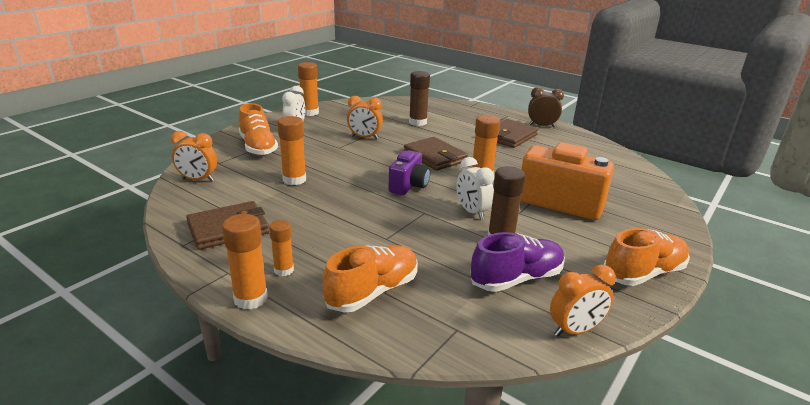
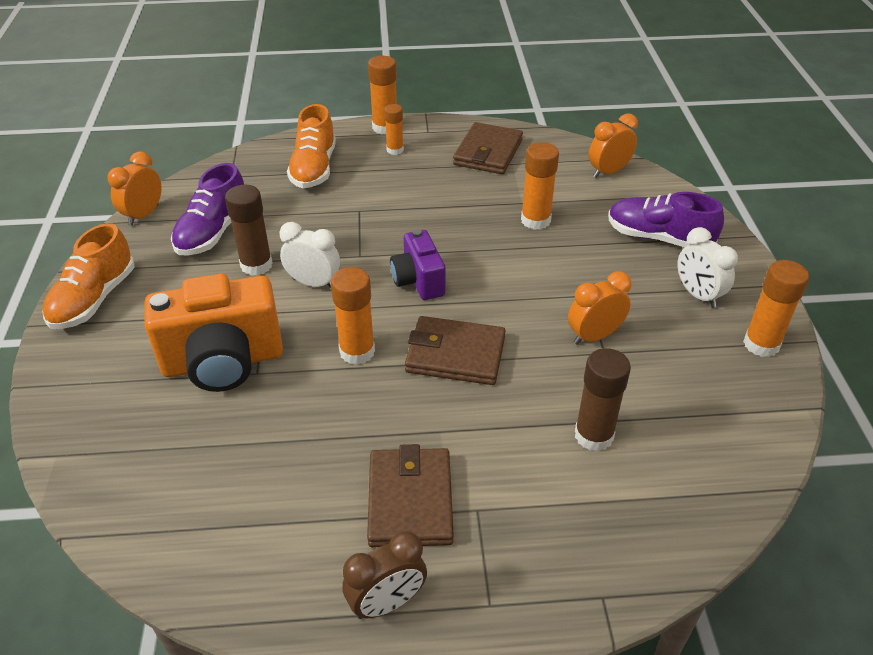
camera: 140 degrees right, 15 degrees up
(258, 147) = (659, 238): orange shoe -> purple shoe

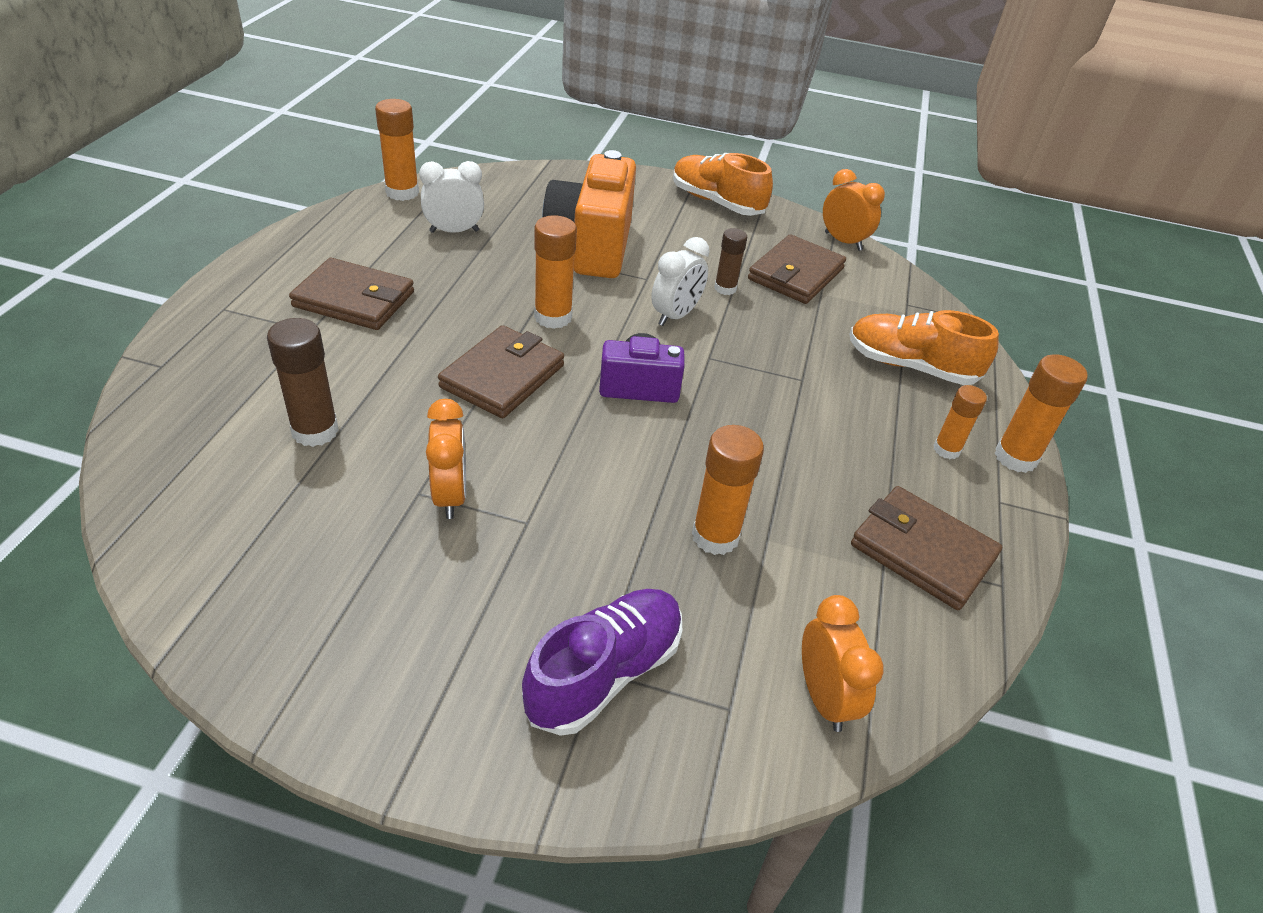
camera: 105 degrees right, 0 degrees up
(213, 232) = (796, 274): purple shoe -> brown wallet
(256, 265) = (725, 288): brown glue stick -> brown glue stick, size x0.64
(387, 603) = (278, 266): brown clock -> none
(698, 295) = (448, 649): white clock -> white clock (454, 231)
(761, 344) = (303, 669): orange glue stick -> orange glue stick (402, 192)

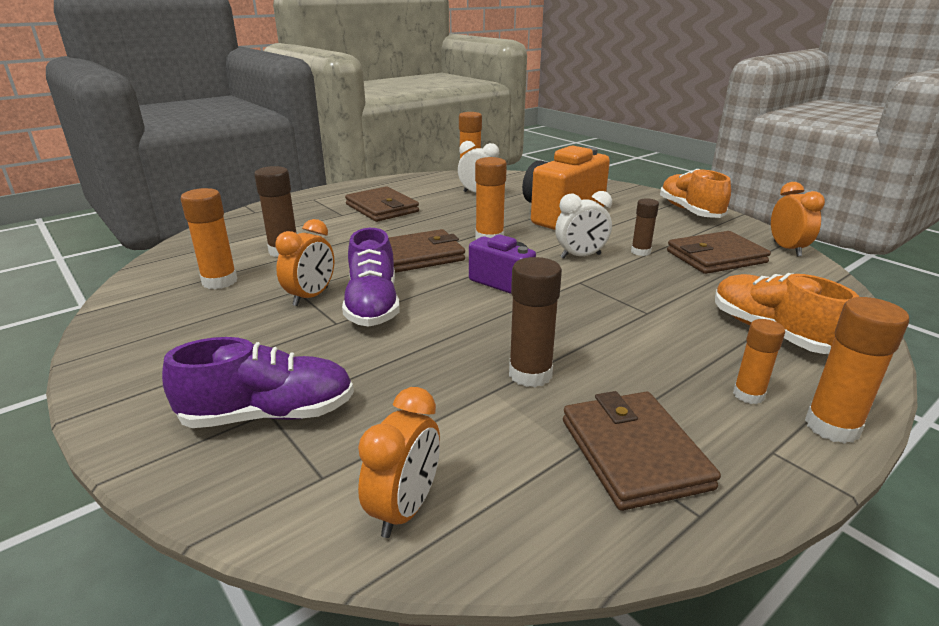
camera: 40 degrees right, 15 degrees down
(539, 479) = (373, 305): none -> purple shoe
(715, 536) = (452, 374): orange glue stick -> orange glue stick (220, 281)
(778, 504) = (530, 374): none -> brown glue stick

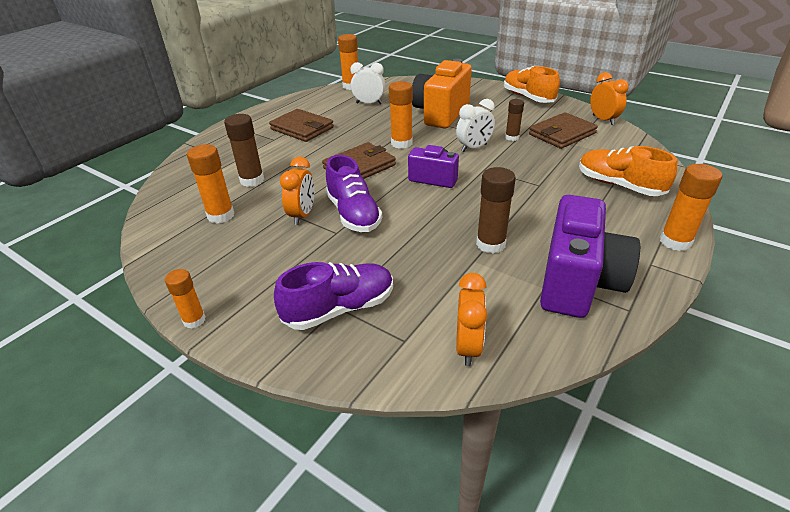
camera: 15 degrees left, 10 degrees up
(633, 453) = (577, 282): brown wallet -> purple camera
(748, 395) = (623, 231): orange glue stick -> orange glue stick (194, 320)

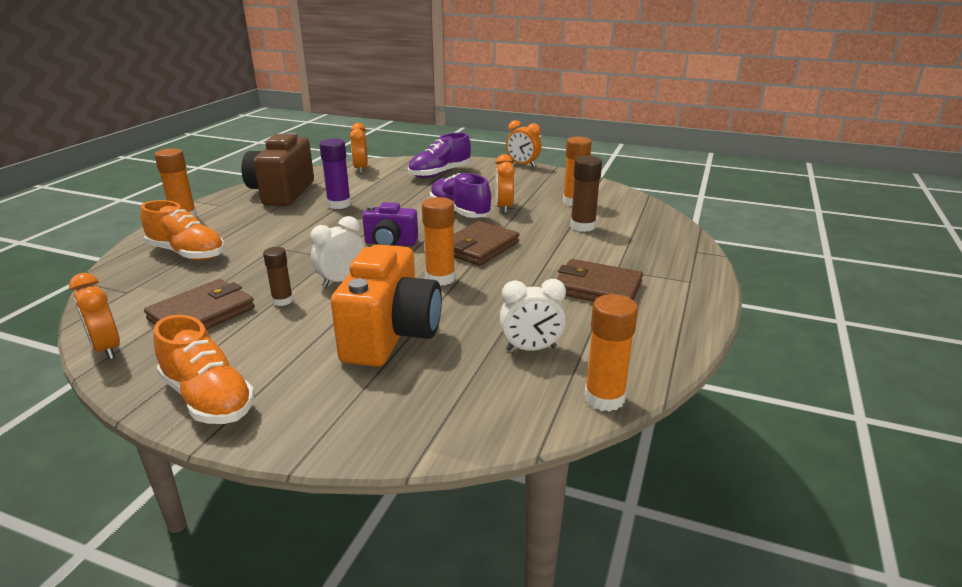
camera: 165 degrees right, 10 degrees down
(194, 320) = (522, 165): orange glue stick -> orange clock
(490, 244) = (339, 204): brown glue stick -> purple glue stick
(577, 282) = (282, 193): purple camera -> brown camera

